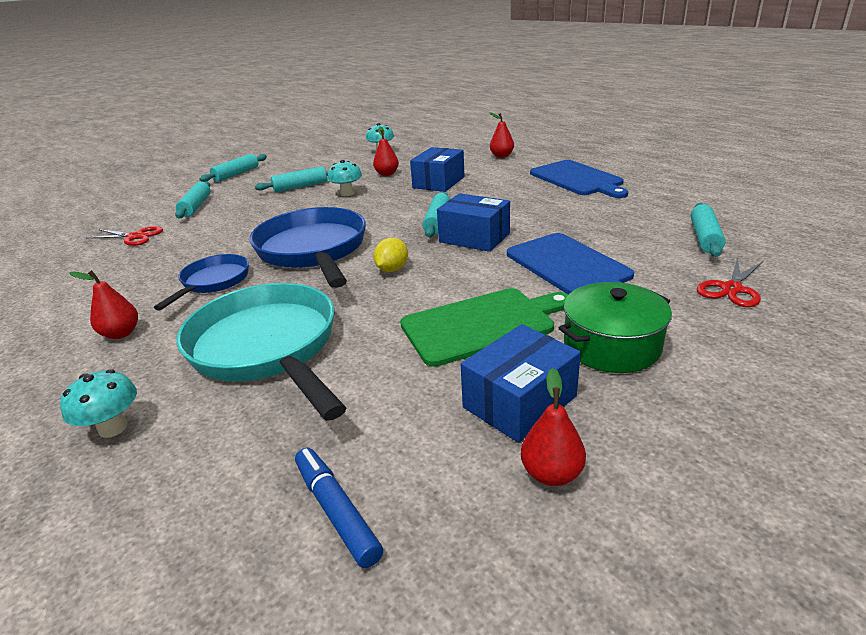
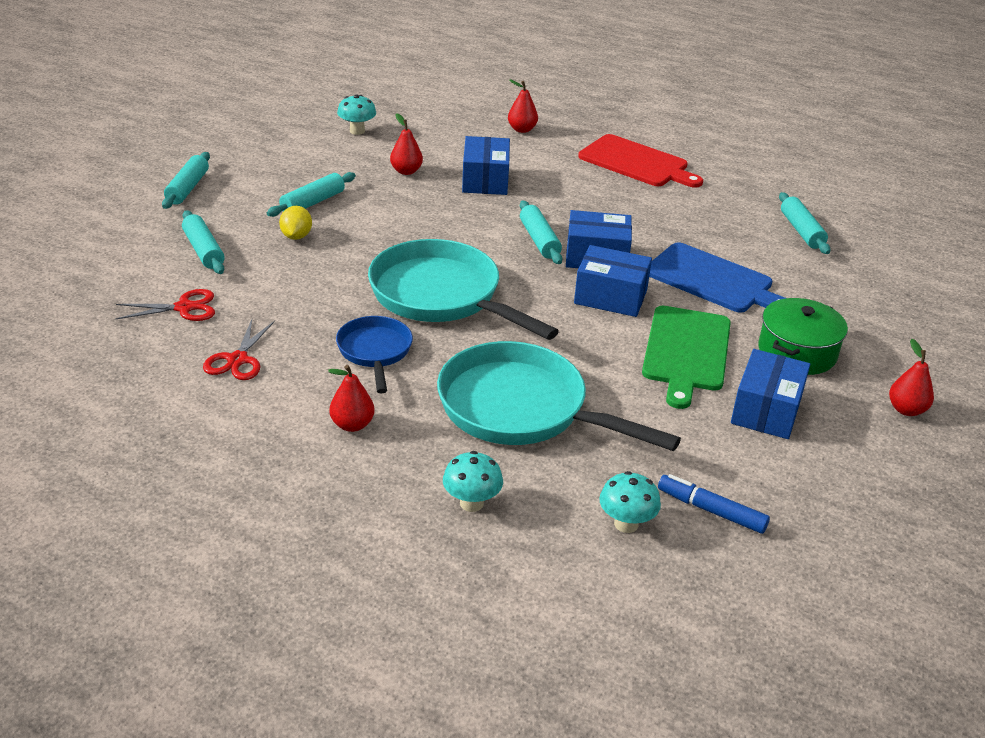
camera: 30 degrees left, 5 degrees up
(313, 250) = (441, 296): blue pan -> turquoise pan
(347, 193) = (389, 209): turquoise mushroom -> turquoise mushroom (626, 524)
(392, 269) = (551, 307): yellow lemon -> yellow lemon (296, 236)
(455, 268) = (610, 297): none -> blue box
(482, 325) = (686, 352): green cutting board -> green cutting board turned 150 degrees clockwise
(551, 473) = (823, 453): red pear -> red pear (906, 410)
(577, 179) = (636, 163): blue cutting board -> red cutting board
(731, 289) = (850, 284): red scissors -> red scissors (237, 360)

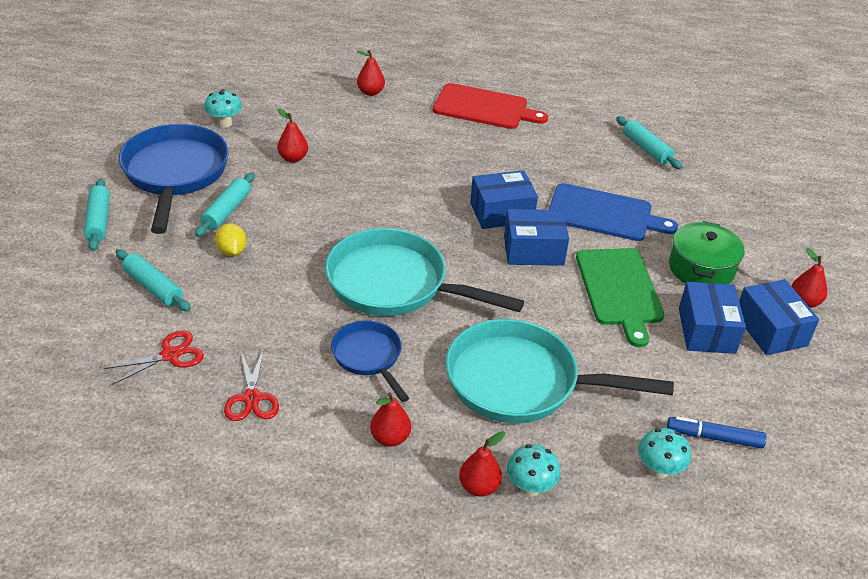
camera: 20 degrees left, 5 degrees up
(282, 164) = (175, 174): none -> blue pan
(417, 489) = (479, 487): none -> red pear
(485, 180) = (367, 153): blue box -> blue box (770, 330)
(539, 240) = (446, 206): turquoise rolling pin -> none

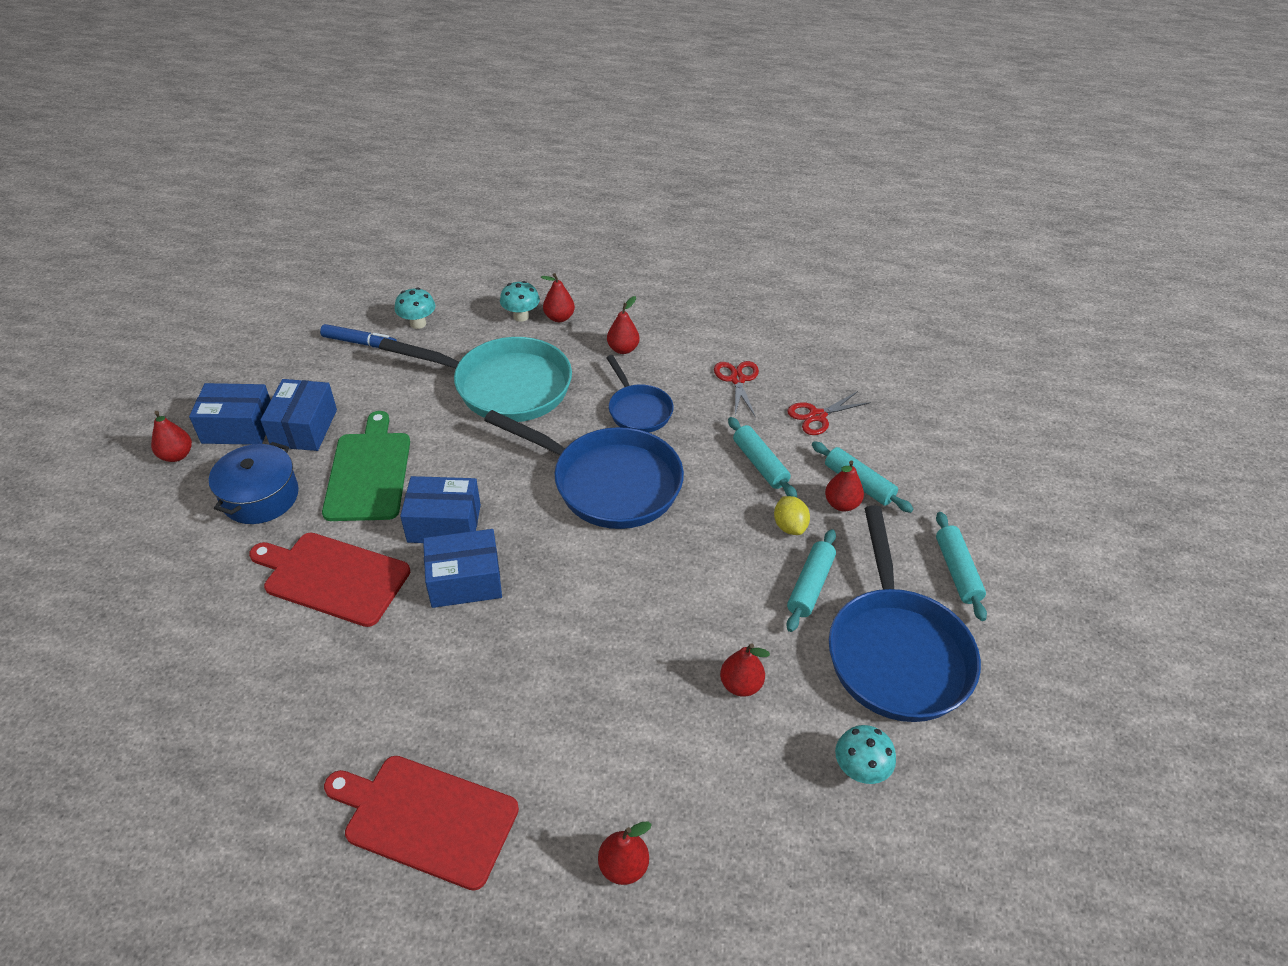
camera: 175 degrees left, 5 degrees up
(177, 269) = (841, 504): none -> red pear
(394, 284) = (609, 483): turquoise pan -> blue pan
(604, 214) = (333, 577): blue cutting board -> red cutting board
(646, 149) = (199, 707): turquoise rolling pin -> turquoise rolling pin (760, 464)
(701, 268) = (260, 497): green pot -> blue pot
(770, 330) = (238, 427): blue box -> blue box turned 75 degrees counterclockwise

